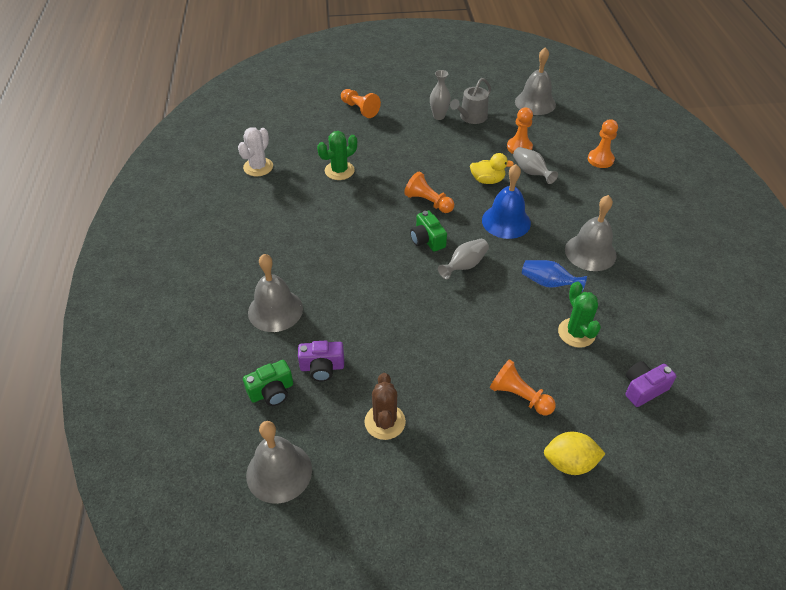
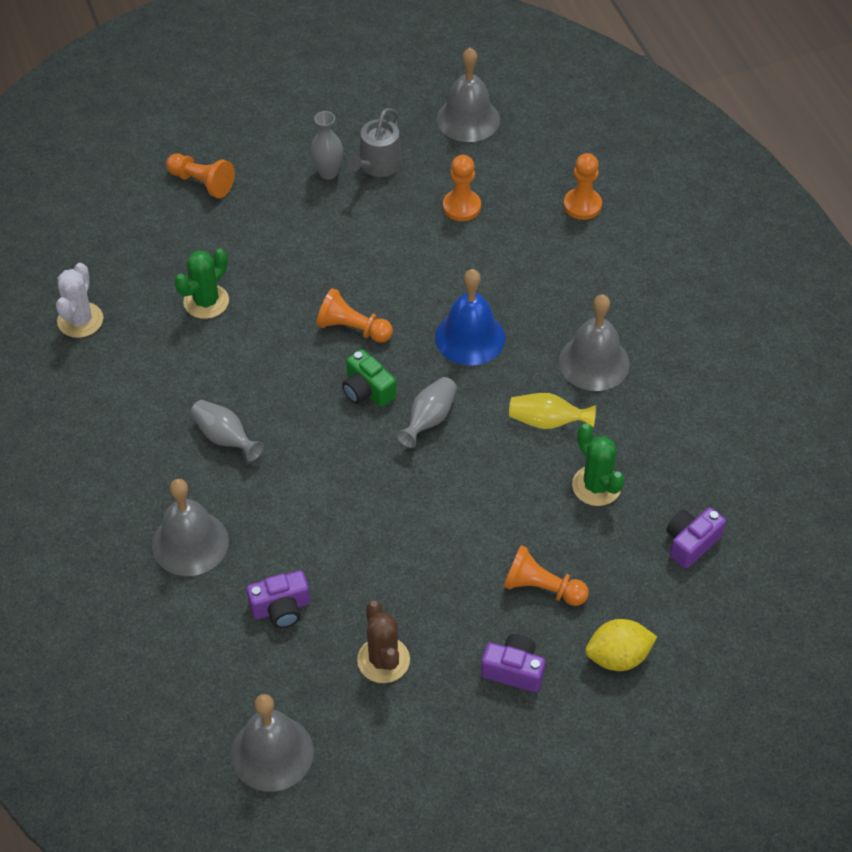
camera: 15 degrees left, 5 degrees up
(272, 391) = (226, 655): green camera -> none
(483, 453) = (513, 670): none -> purple camera
(487, 180) = (428, 274): yellow duck -> none
(531, 172) = (488, 247): grey vase -> grey vase (225, 438)
(548, 283) = (547, 421): blue vase -> yellow vase

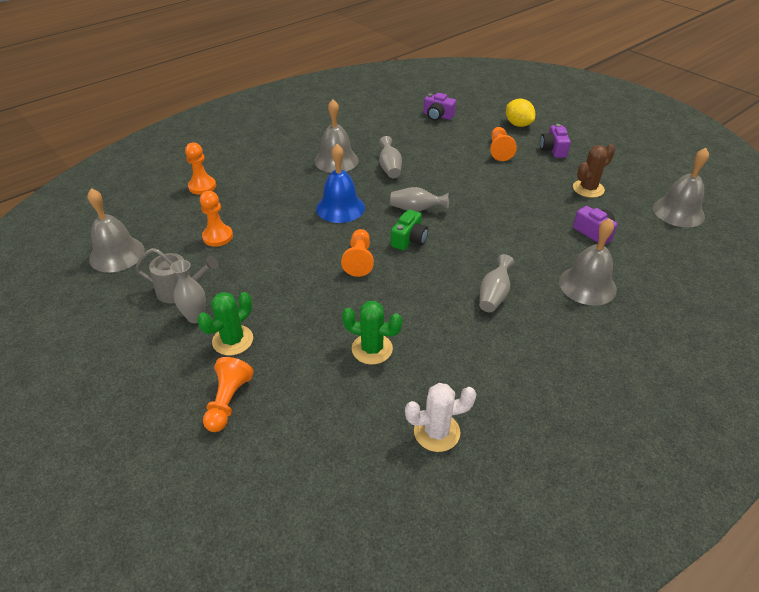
camera: 110 degrees left, 10 degrees down
(547, 421) = (390, 168): yellow vase -> grey vase
(596, 486) = (423, 146): green cactus -> green cactus (233, 340)

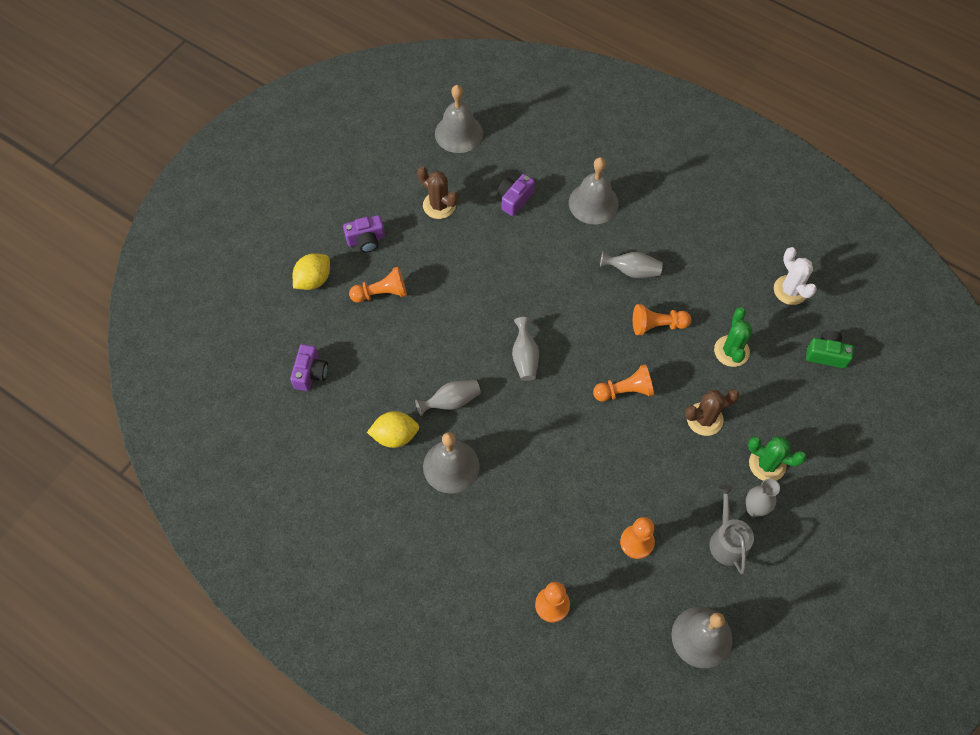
camera: 105 degrees left, 20 degrees up
(228, 401) = (827, 441): orange pawn -> orange pawn (657, 325)
(304, 306) = (704, 419): none -> brown cactus
(340, 208) = (545, 433): blue bell -> none
(372, 141) = (395, 436): none -> yellow lemon
(409, 239) = (578, 353): green camera -> green camera (826, 354)

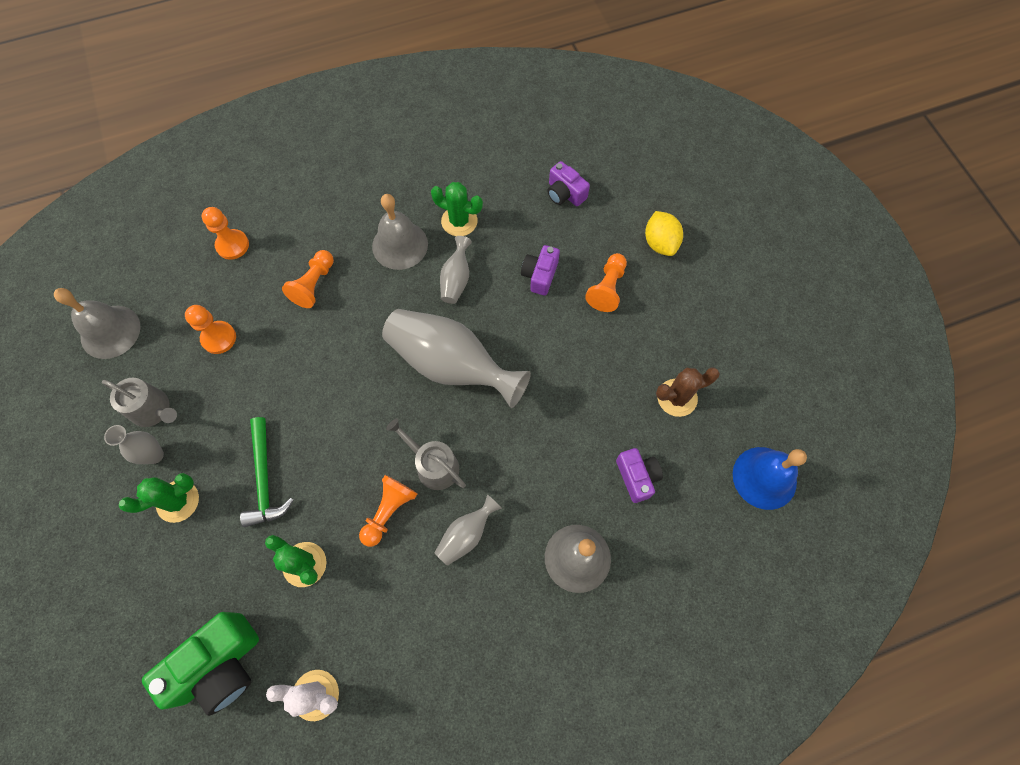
camera: 125 degrees right, 5 degrees up
(366, 240) = (677, 309): purple camera -> purple camera (540, 275)
(395, 436) = (459, 221): yellow lemon -> green cactus
(458, 133) = (764, 477): grey bell -> blue bell
(525, 357) = (451, 365): grey vase -> grey vase, size x2.09
(605, 320) = (433, 465): none -> grey watering can
(624, 391) = (350, 428): orange pawn -> orange pawn (314, 285)
(704, 419) = (264, 479): brown cactus -> green hammer
(826, 354) = (219, 665): green camera -> green camera, size x1.75

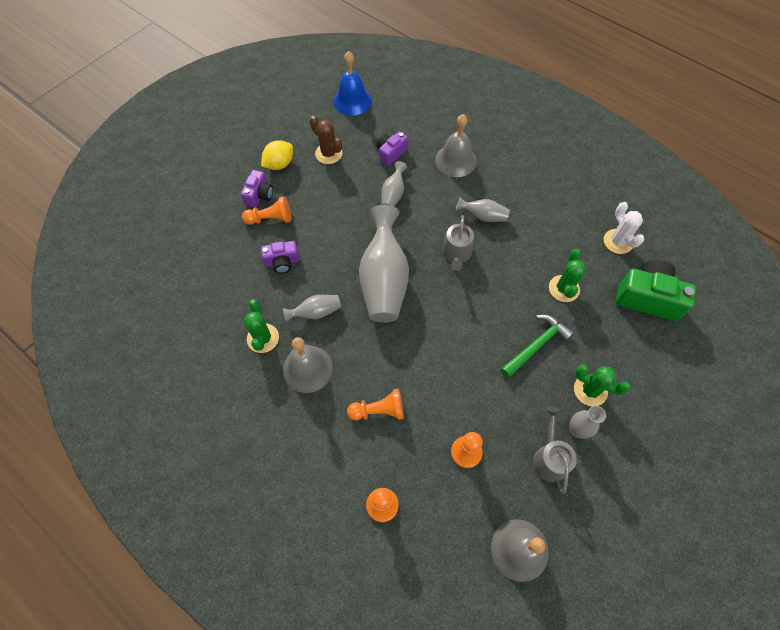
camera: 120 degrees left, 5 degrees down
(389, 511) = (500, 262): orange pawn -> none
(565, 193) = (200, 279): purple camera -> purple camera (259, 195)
(566, 441) = (393, 194): none -> grey vase
(660, 243) = (216, 204): yellow lemon -> yellow lemon (279, 164)

